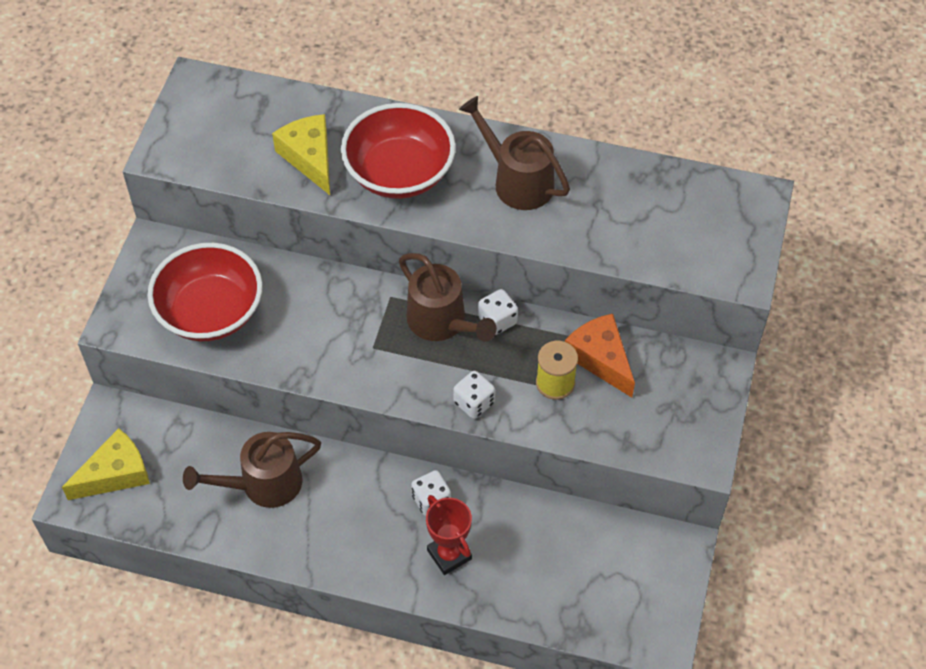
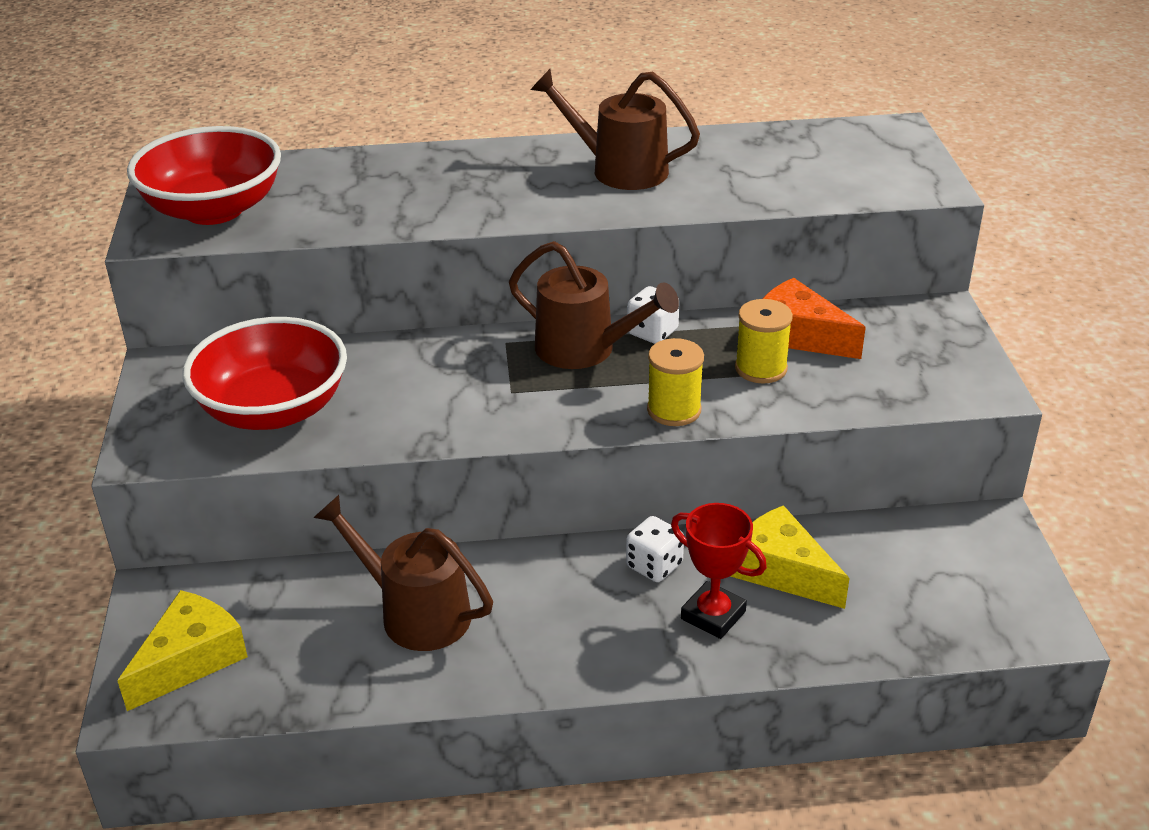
camera: 20 degrees left, 20 degrees down
(262, 484) = (414, 612): brown watering can -> brown watering can turned 75 degrees clockwise
(310, 158) = (353, 201): yellow cheese -> yellow cheese (782, 571)
(399, 173) = (473, 191): red bowl -> red bowl (214, 210)
(474, 403) = (674, 410): white dice -> yellow spool

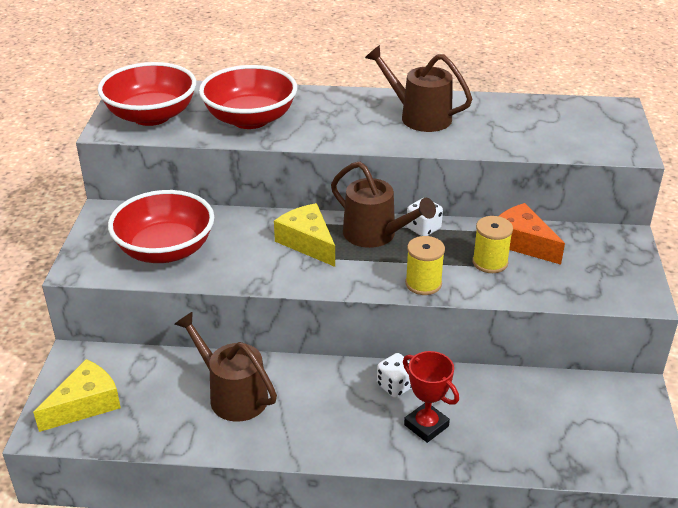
camera: 10 degrees right, 0 degrees up
(368, 199) = (250, 119): none -> red bowl
(782, 571) = (480, 402): yellow cheese -> yellow cheese (307, 242)

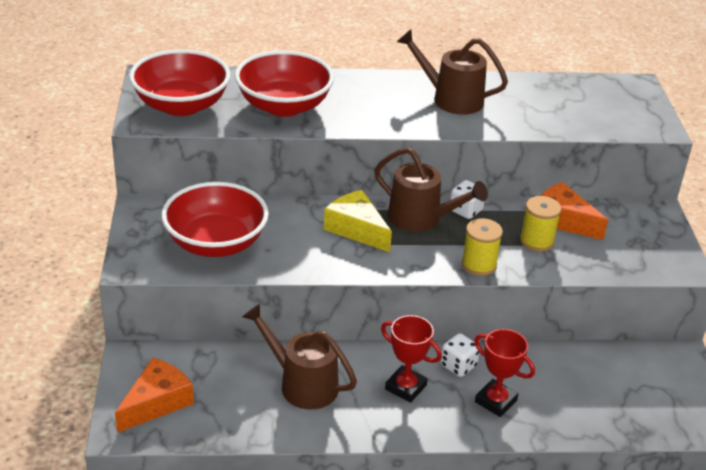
camera: 10 degrees left, 0 degrees up
(85, 404) = (157, 403): yellow cheese -> orange cheese
(336, 405) = (405, 387): none -> red trophy

